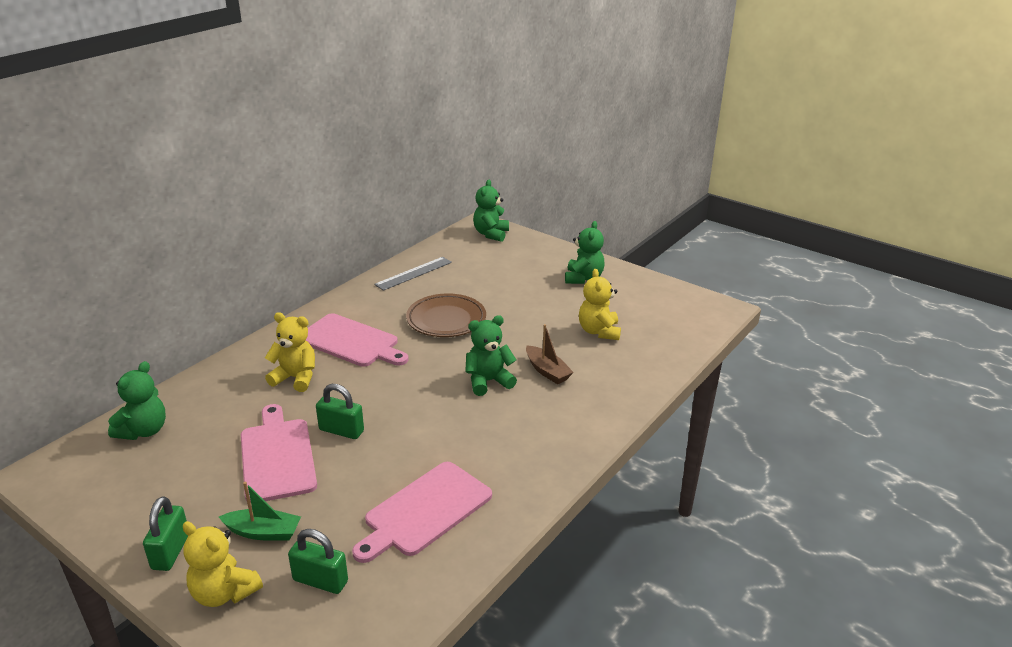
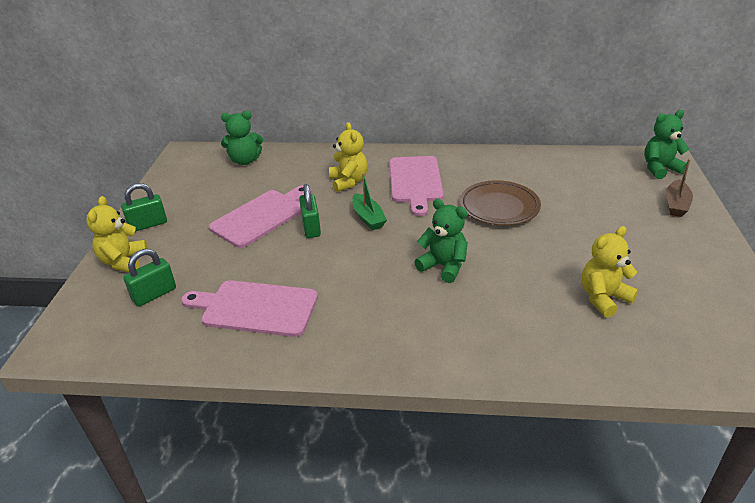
camera: 60 degrees right, 5 degrees up
(263, 532) = (185, 248): green boat -> green boat (368, 218)
(320, 581) = (154, 294): green padlock -> green padlock turned 60 degrees clockwise
(413, 273) = (539, 163): grey ruler -> none
(547, 371) = (497, 293): brown boat -> brown boat (676, 204)
(583, 278) = (678, 249): green teddy bear -> none

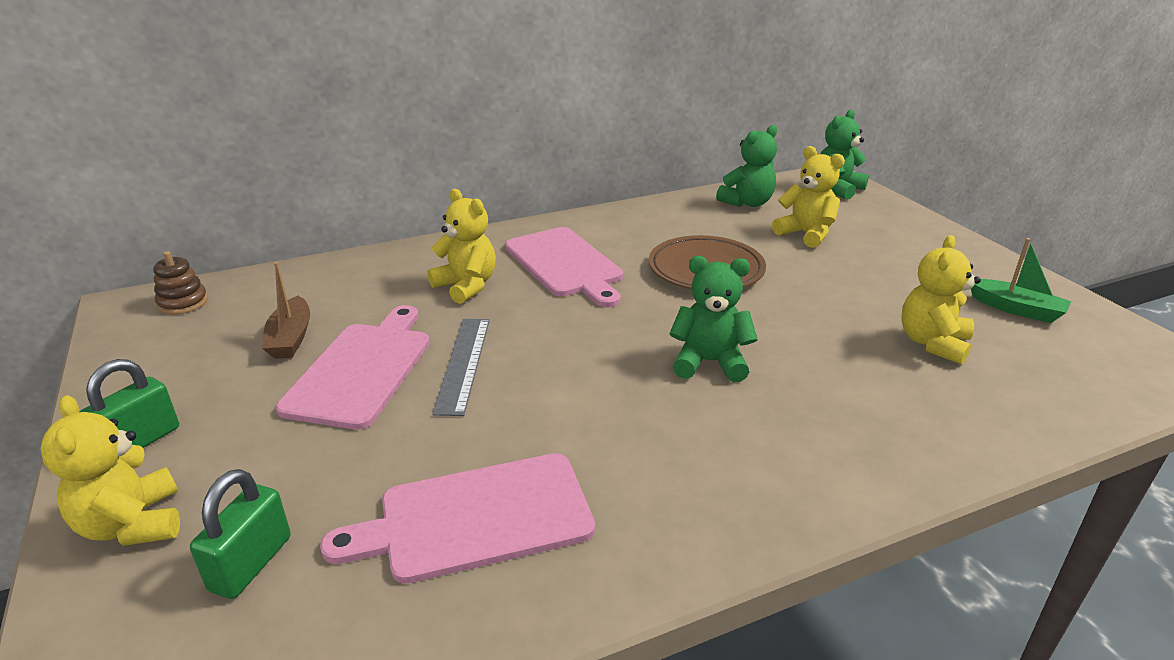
camera: 30 degrees left, 5 degrees down
(208, 157) = (183, 303): none -> brown stacking toy
(245, 161) = (261, 294): green teddy bear -> green teddy bear (747, 203)
(311, 227) = (463, 364): green padlock -> grey ruler
(368, 218) = (541, 327): green boat -> green boat (1016, 309)
(596, 198) = (806, 234): none -> yellow teddy bear
(676, 204) = (892, 221): brown boat -> brown boat (291, 338)

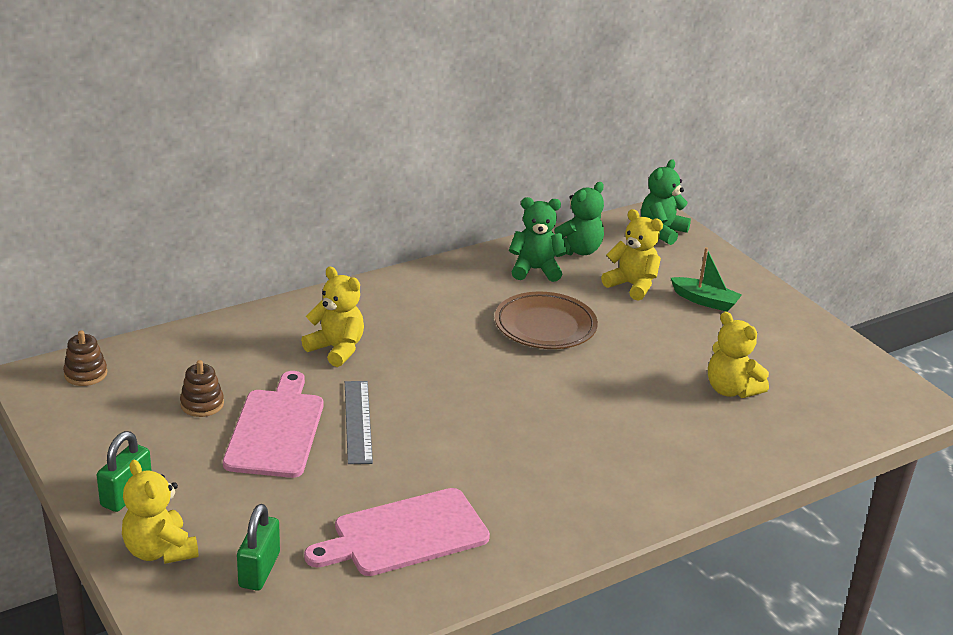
camera: 10 degrees left, 0 degrees up
(291, 338) = (202, 404): brown boat -> brown stacking toy
(565, 264) = (419, 324): pink cutting board -> none
(709, 362) = (556, 413): green teddy bear -> green teddy bear (535, 270)
(932, 343) = (731, 390): yellow teddy bear -> yellow teddy bear turned 60 degrees counterclockwise
(1016, 309) = (801, 357): green boat -> green boat (705, 301)

